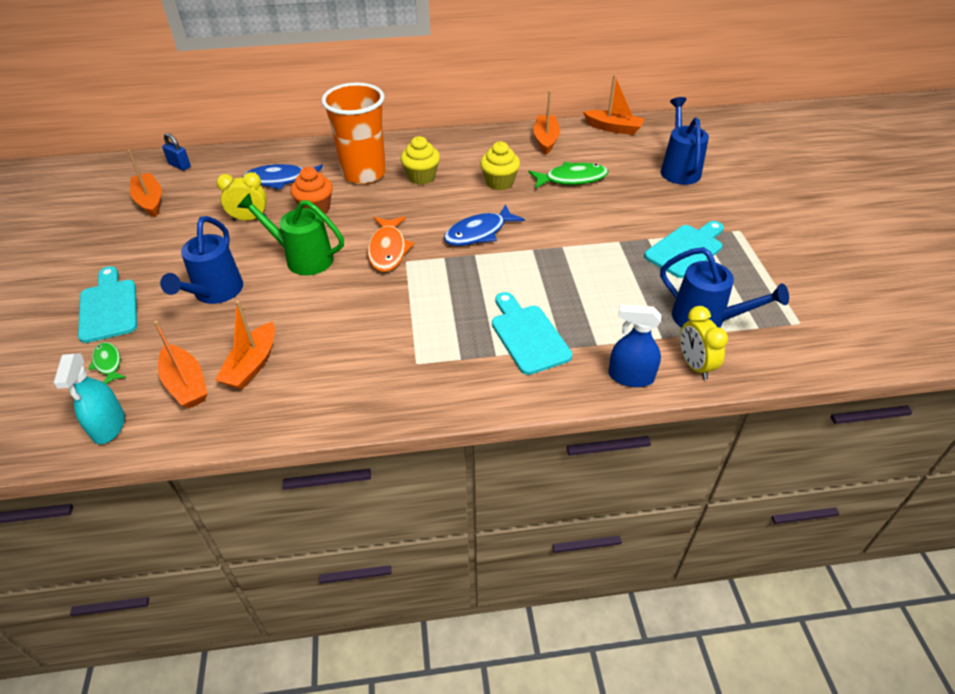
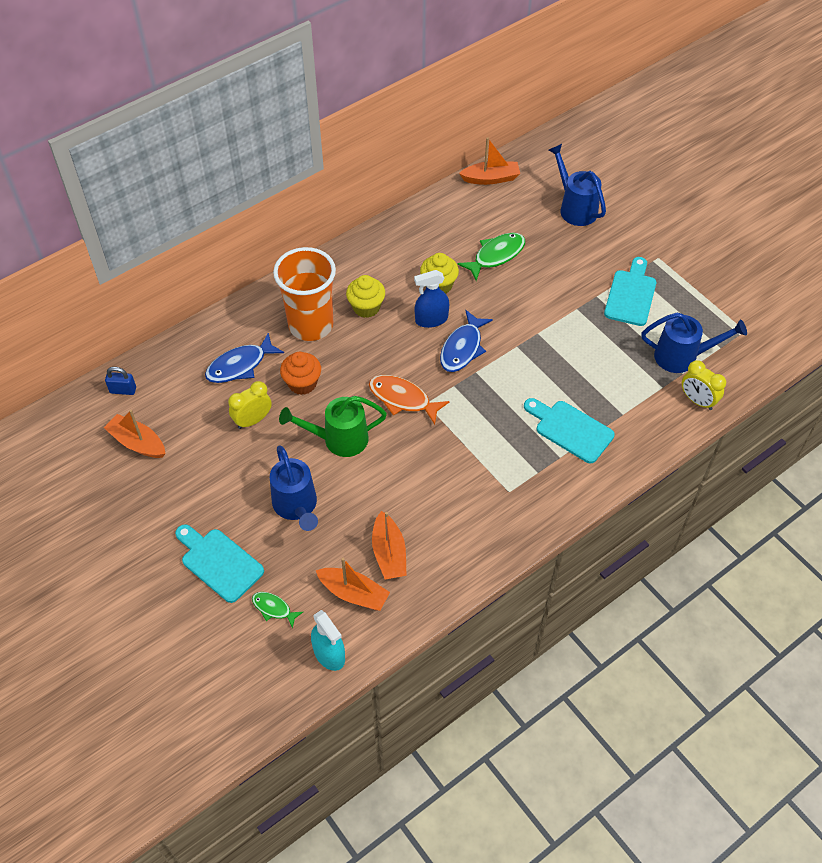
camera: 30 degrees left, 10 degrees up
(388, 250) = (402, 399): orange fish -> orange fish turned 150 degrees clockwise
(546, 140) = (442, 217): orange boat -> none
(630, 377) = (662, 430): blue spray bottle -> blue spray bottle (431, 319)

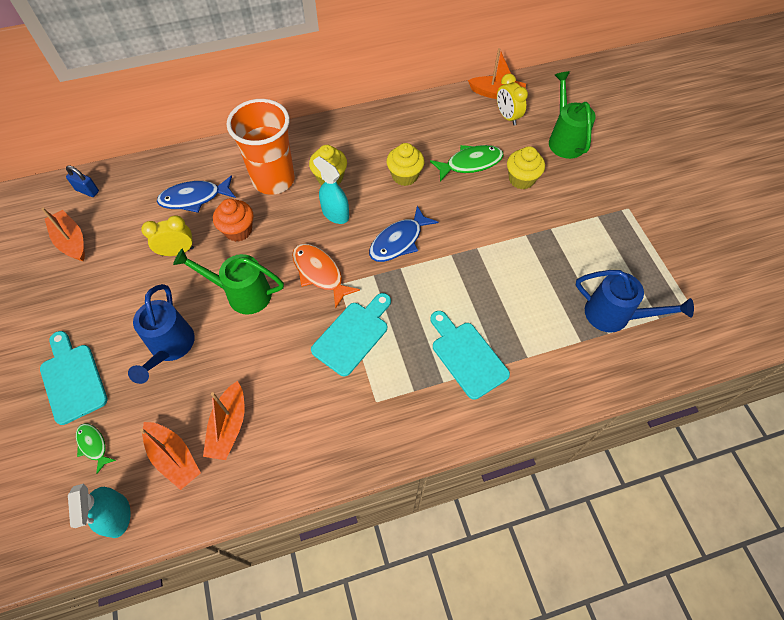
camera: 20 degrees right, 5 degrees up
(389, 340) = (335, 213): none -> turquoise spray bottle
(431, 319) = (383, 205): blue spray bottle -> none
(551, 257) = (521, 179): none -> yellow cupcake
(575, 208) = (564, 139): blue watering can -> green watering can
(631, 295) = (586, 237): turquoise cutting board -> turquoise cutting board (353, 335)
(697, 401) = (612, 368): yellow clock -> yellow clock (507, 117)

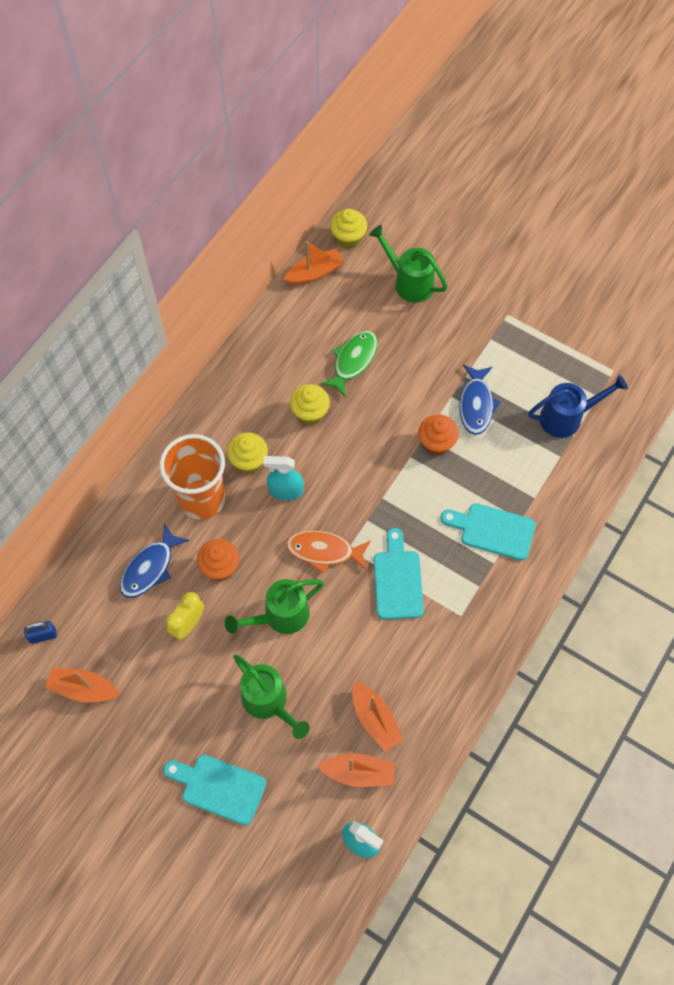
camera: 40 degrees left, 5 degrees up
(93, 445) = (290, 815): green fish -> none
(170, 347) = (269, 702): blue watering can -> green watering can
(398, 241) = (360, 476): blue fish -> blue fish (476, 405)
(481, 259) = (436, 443): none -> orange cupcake
(507, 117) = (344, 291): yellow clock -> none
(521, 179) = (406, 347): yellow cupcake -> yellow cupcake (348, 238)

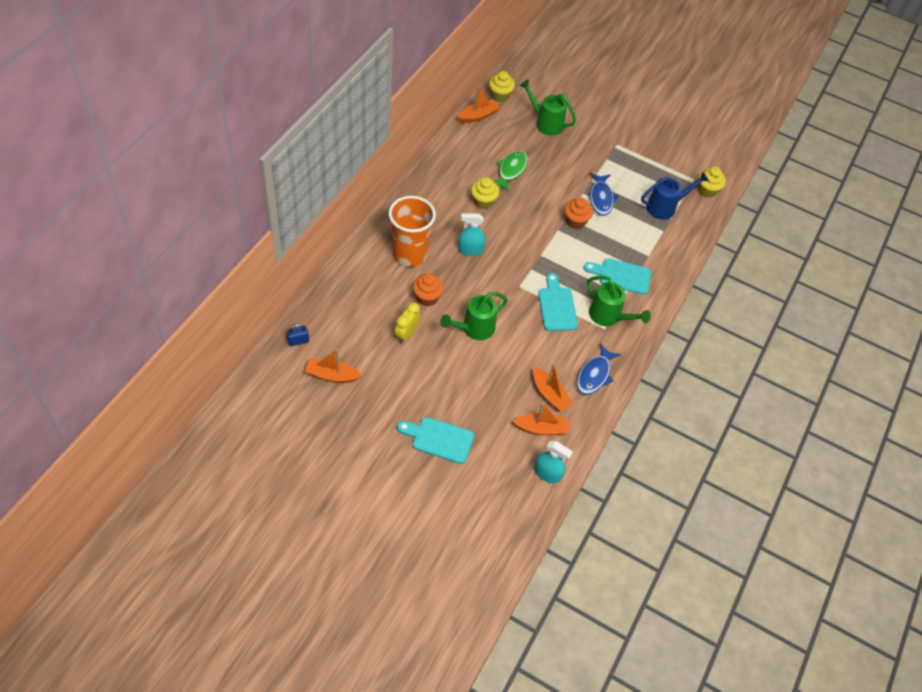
camera: 10 degrees left, 10 degrees down
(150, 568) = (375, 298): blue fish -> blue fish (594, 375)
(249, 461) = (442, 231): yellow cupcake -> yellow cupcake (707, 190)
(269, 702) = (471, 384): green watering can -> green watering can (608, 317)
(324, 551) = (502, 288): orange fish -> none

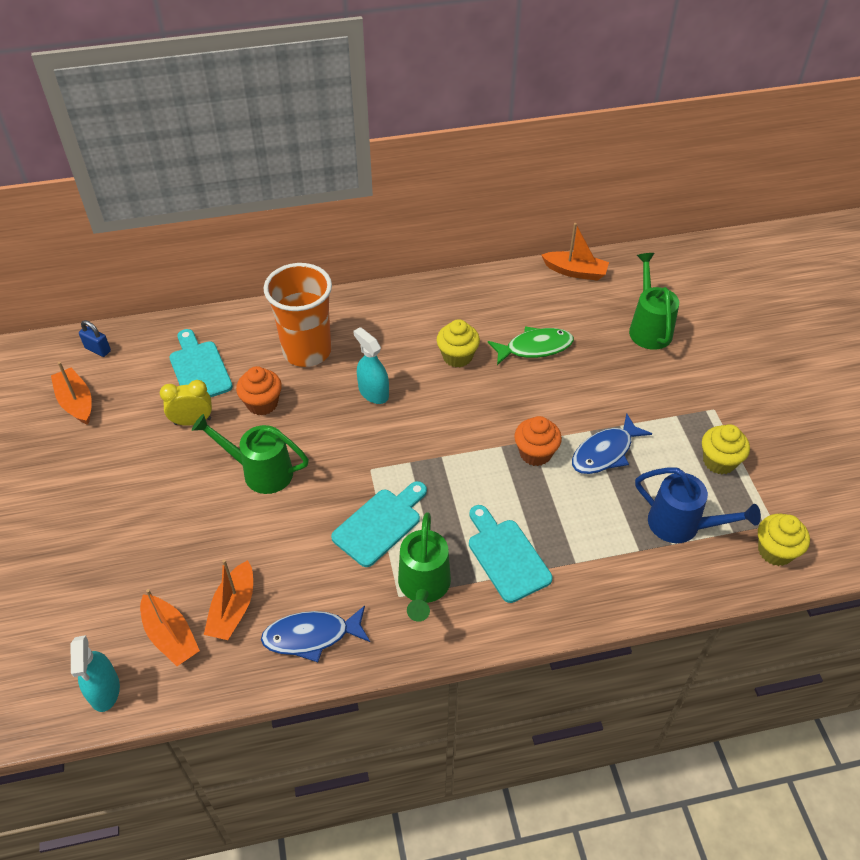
camera: 55 degrees right, 5 degrees down
(439, 439) = (67, 547): turquoise cutting board -> turquoise cutting board (199, 369)
(500, 96) = (631, 267): yellow cupcake -> yellow cupcake (719, 461)

